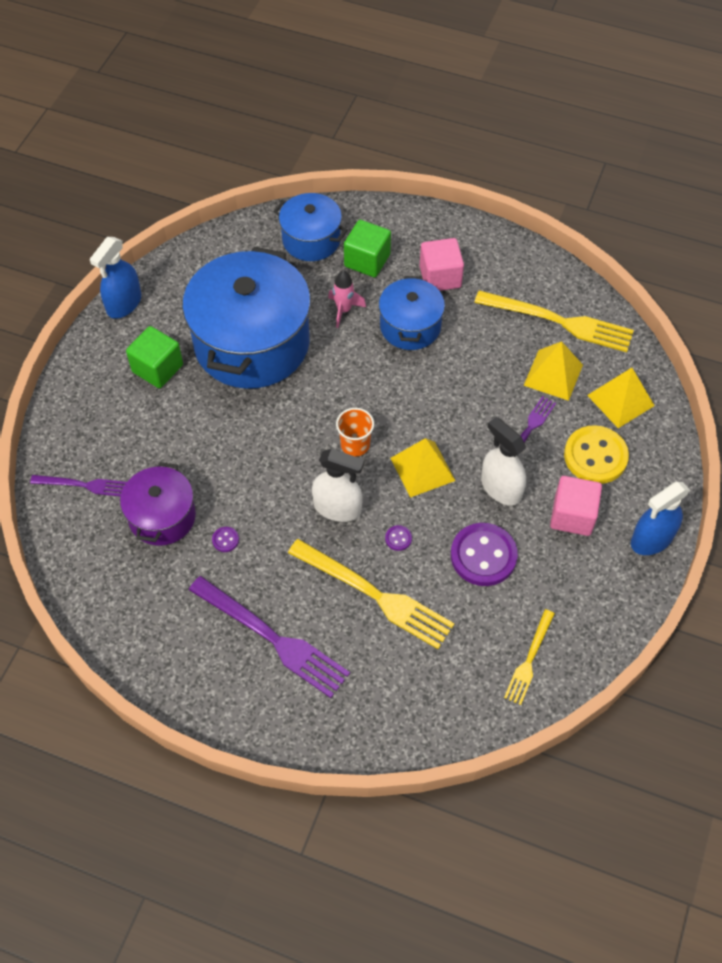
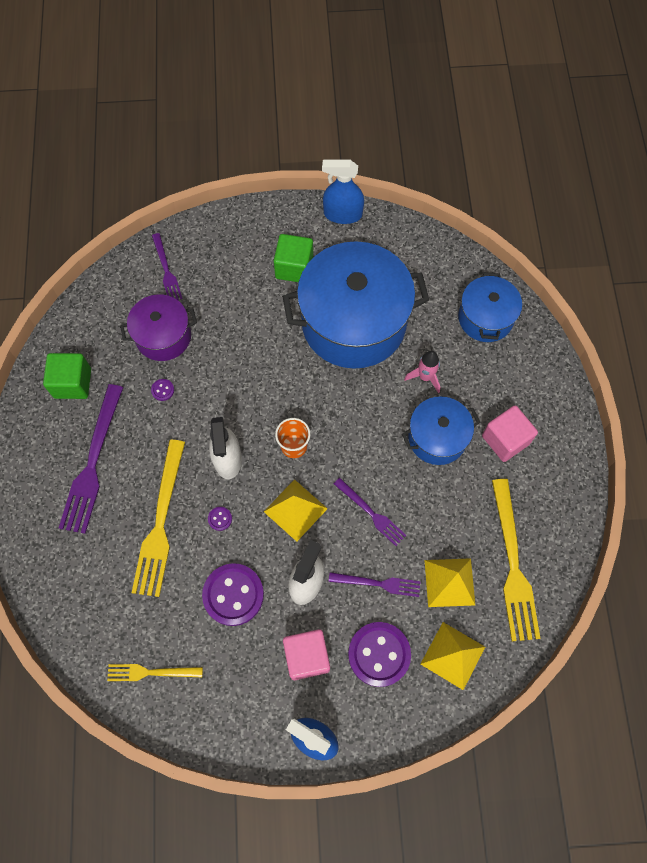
camera: 65 degrees right, 10 degrees up
(367, 260) = (489, 372): green cube -> green cube (72, 383)
(458, 408) = (371, 513): none -> purple fork
(595, 456) = (379, 654): yellow button -> purple button

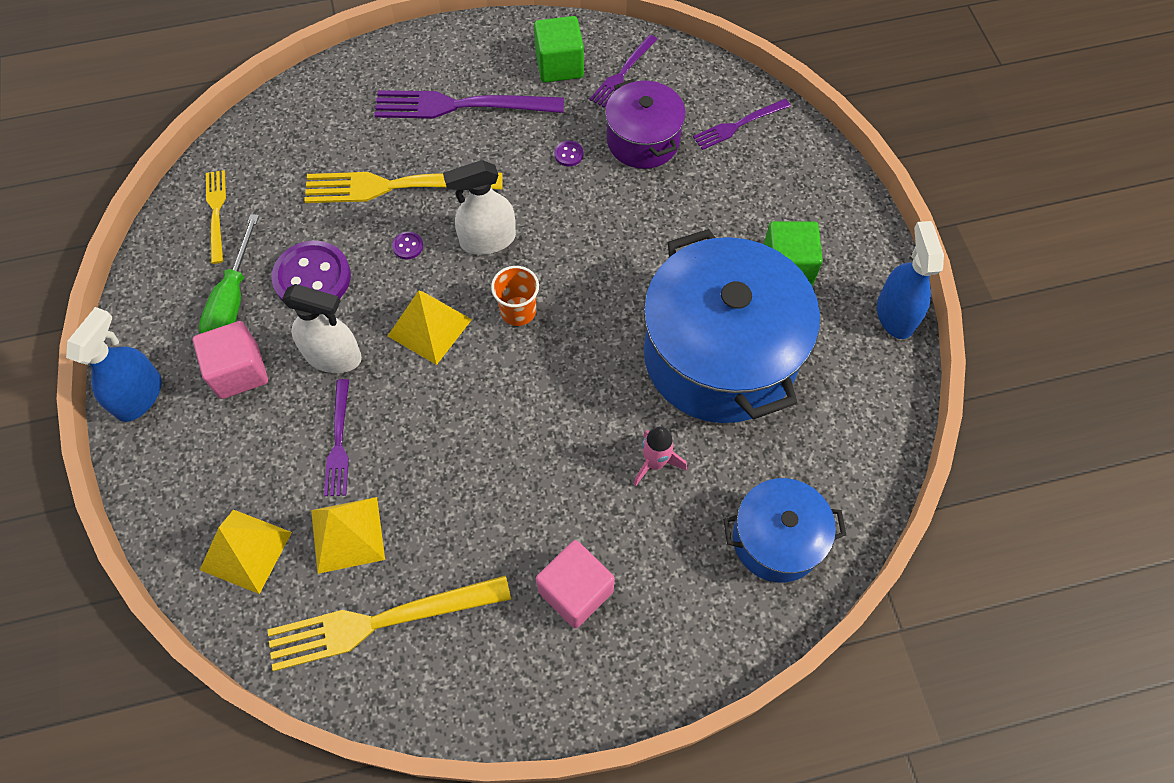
camera: 80 degrees right, 5 degrees down
(240, 660) = (232, 300): none -> green screwdriver
(371, 513) = (436, 419): purple fork -> purple fork (622, 73)
(379, 654) = (244, 456): purple button -> none
(437, 438) = (561, 492): blue pot -> none

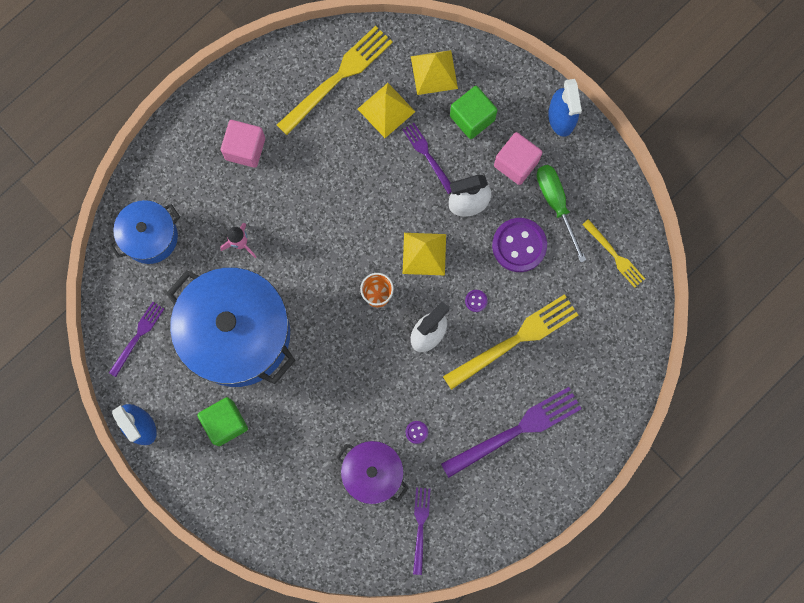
camera: 150 degrees right, 15 degrees up
(559, 65) = (470, 508): green cube -> green cube (472, 118)
(738, 125) = (313, 526): purple fork -> purple fork (138, 336)

